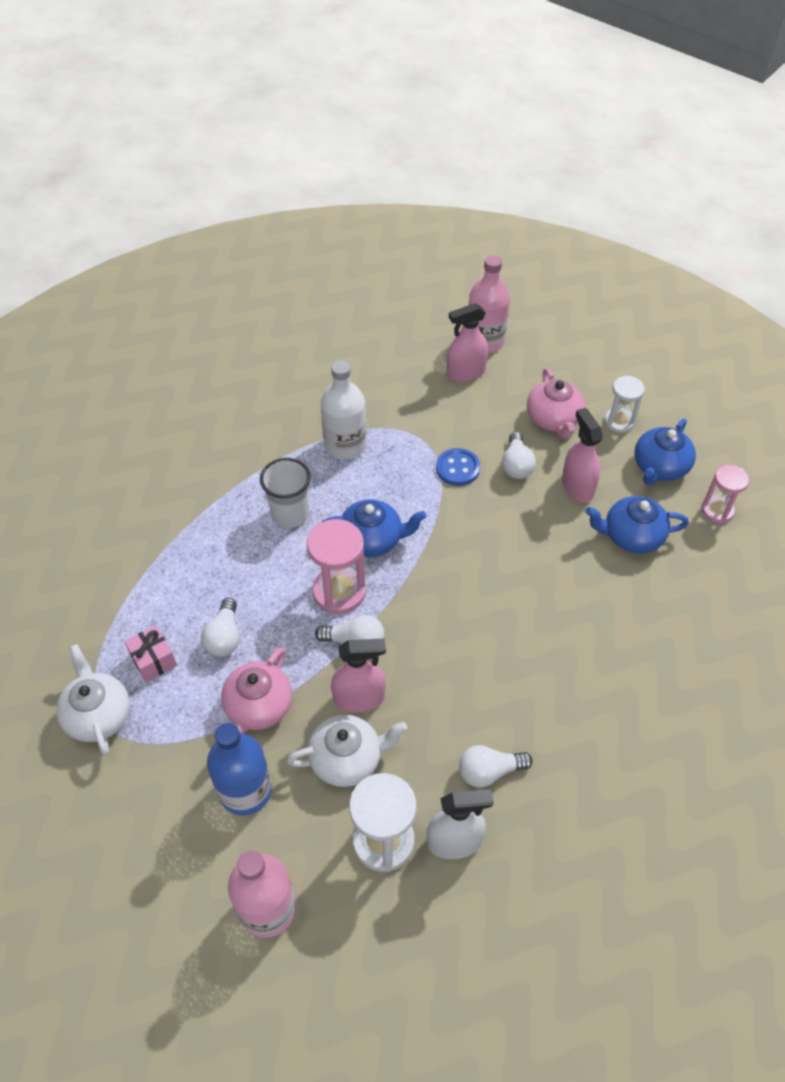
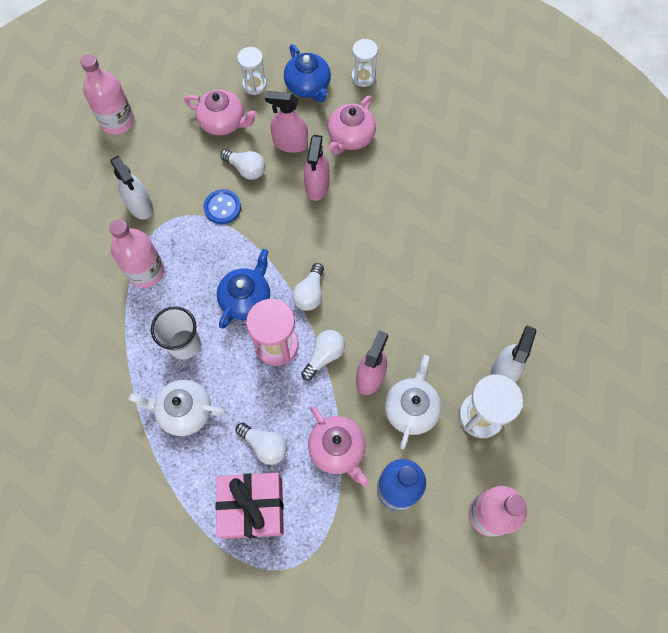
camera: 60 degrees left, 15 degrees up
(98, 715) = (276, 571): white teapot -> white teapot (184, 411)
(153, 660) = (253, 508): pink gift -> pink gift, size x1.87
(345, 445) = (146, 271): white bottle -> pink bottle
(410, 404) = (140, 205): none -> white spray bottle
(466, 373) = (138, 151): pink spray bottle -> pink spray bottle (317, 186)
(489, 771) = (468, 324): white light bulb -> white light bulb (310, 293)
(631, 536) = (350, 137): blue teapot -> pink teapot
(717, 510) = (363, 77): pink hourglass -> white hourglass

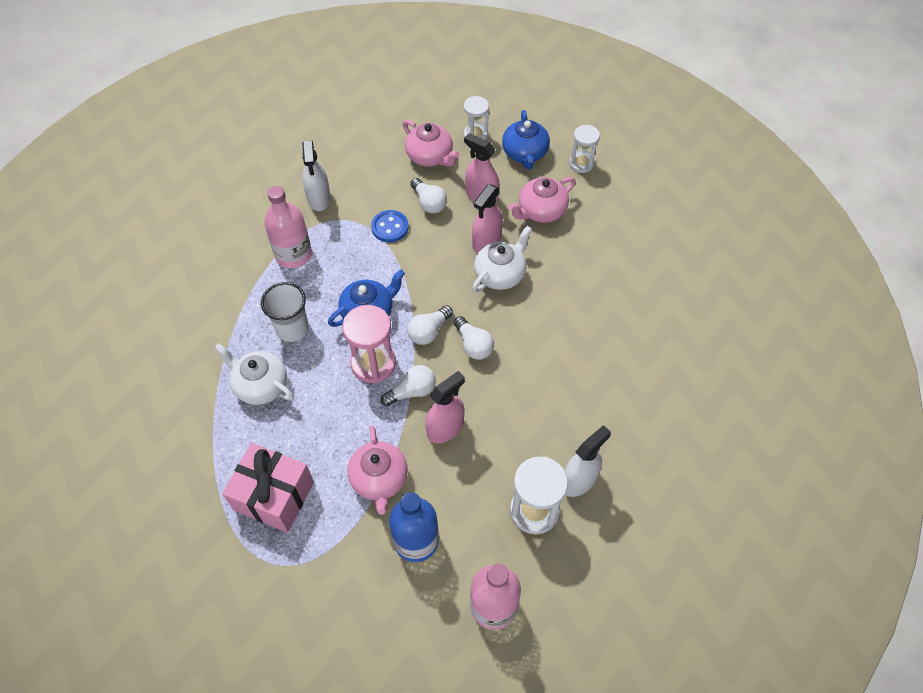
camera: 25 degrees right, 10 degrees down
(117, 121) = (338, 123): pink bottle -> none
(265, 445) = (315, 446): white light bulb -> white light bulb (473, 345)
(411, 408) = (469, 473): white teapot -> white teapot (500, 274)

